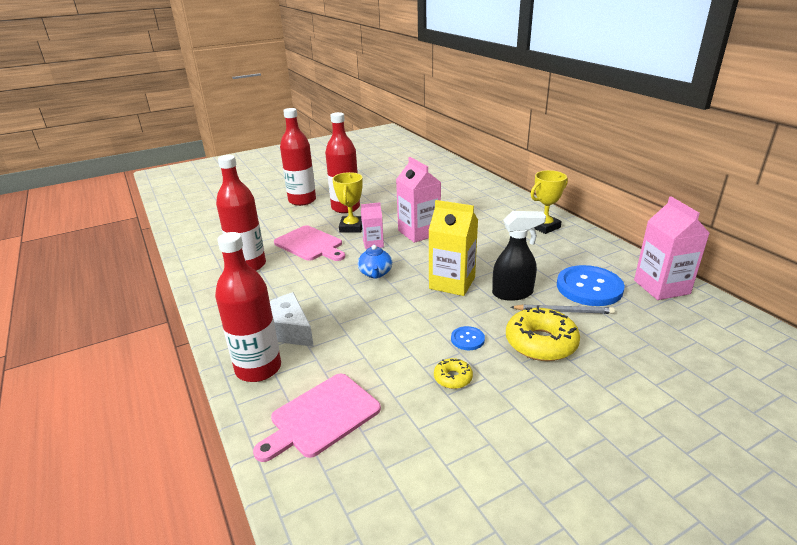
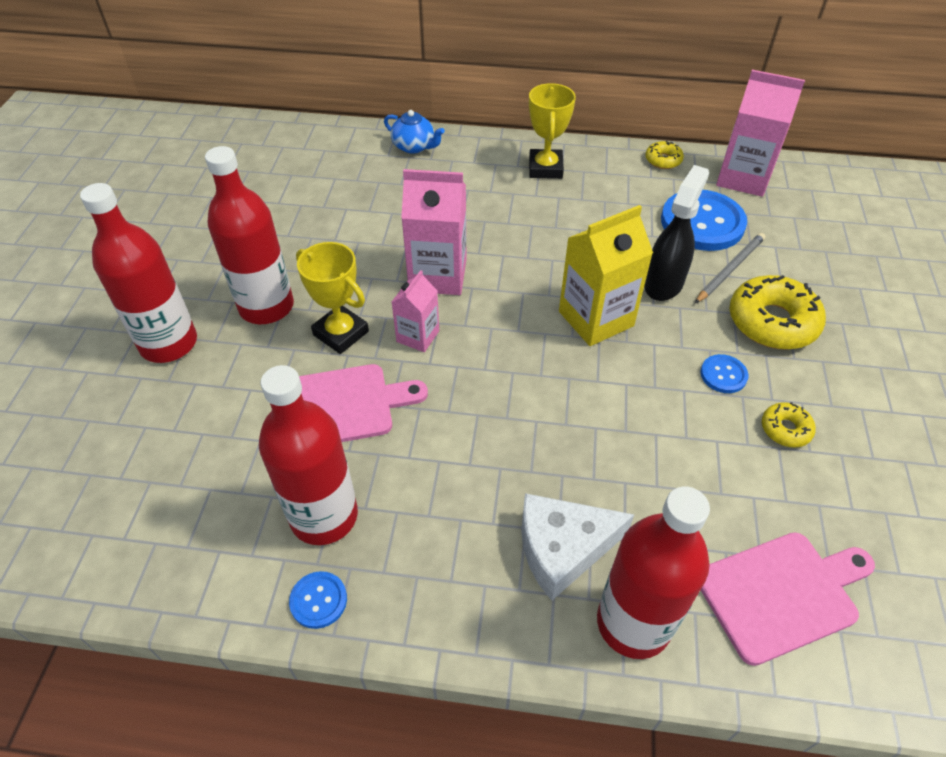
camera: 55 degrees left, 20 degrees up
(206, 282) = (318, 600): none -> blue button
(321, 417) = (781, 594): pink cutting board -> pink cutting board turned 105 degrees counterclockwise
(375, 273) = (503, 377): blue teapot -> blue teapot (414, 146)
(621, 255) = (663, 160): none -> yellow donut

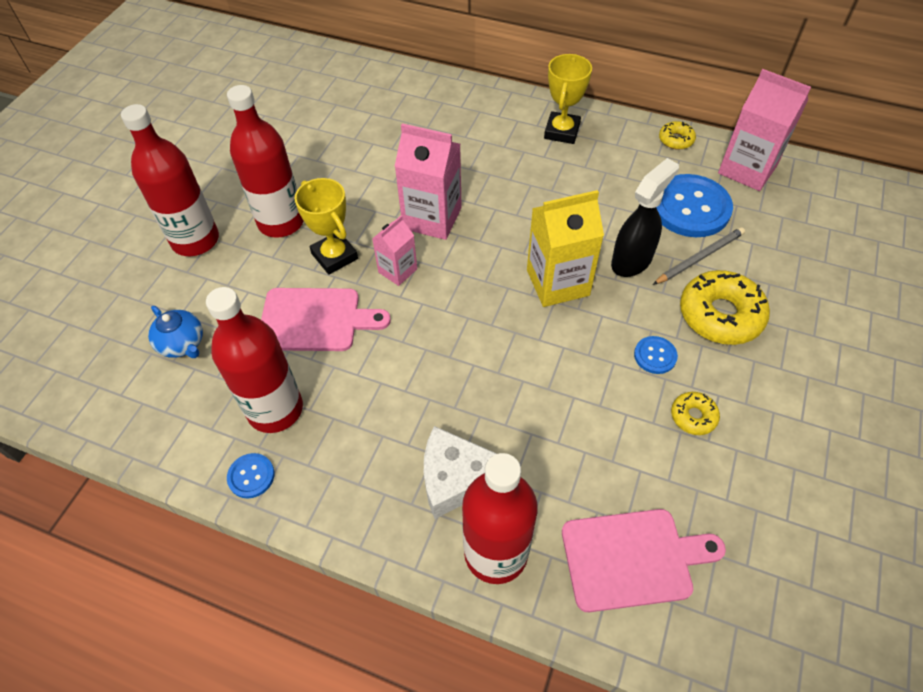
camera: 15 degrees right, 5 degrees up
(414, 146) = (450, 93): blue teapot -> blue teapot (182, 344)

